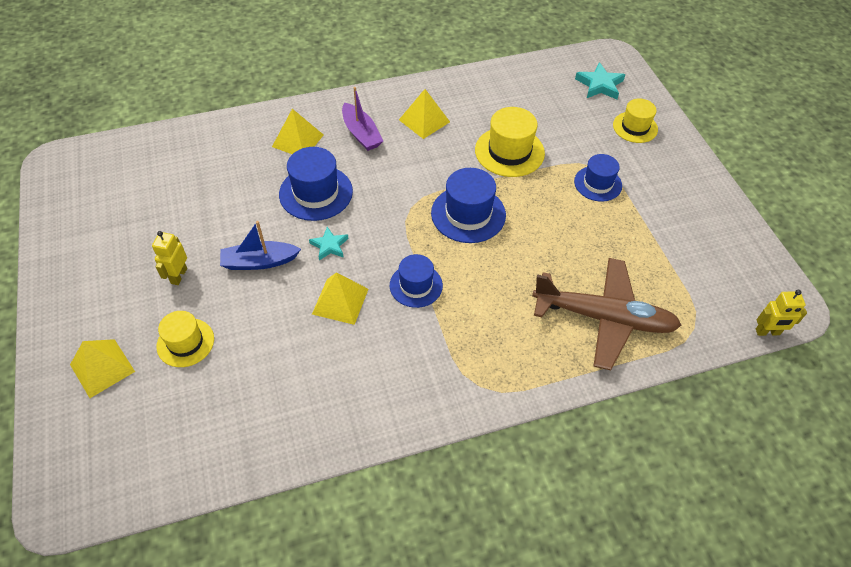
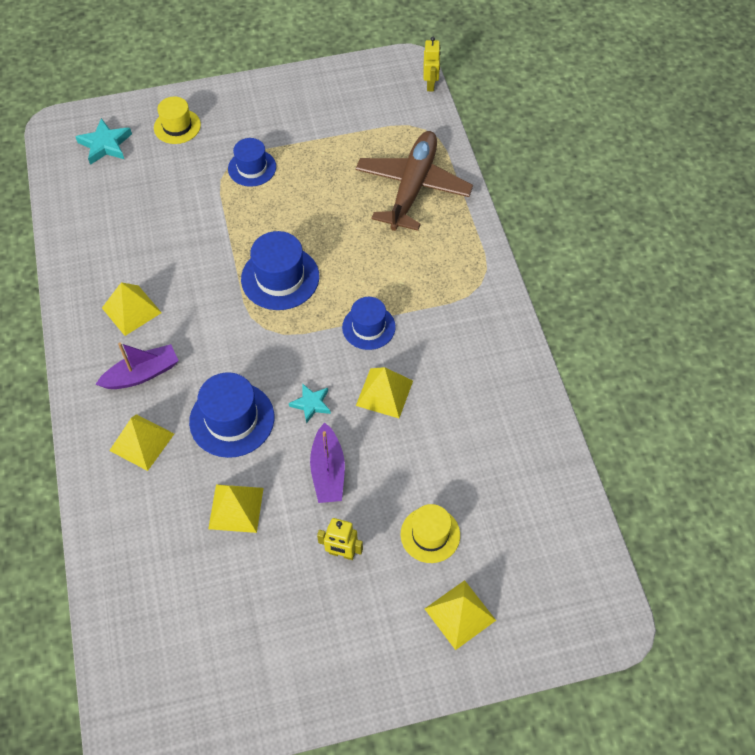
camera: 85 degrees left, 5 degrees up
(231, 202) = (236, 508): none -> yellow pyramid
(259, 262) = (328, 471): blue boat -> purple boat
(509, 152) = (195, 235): yellow hat -> none

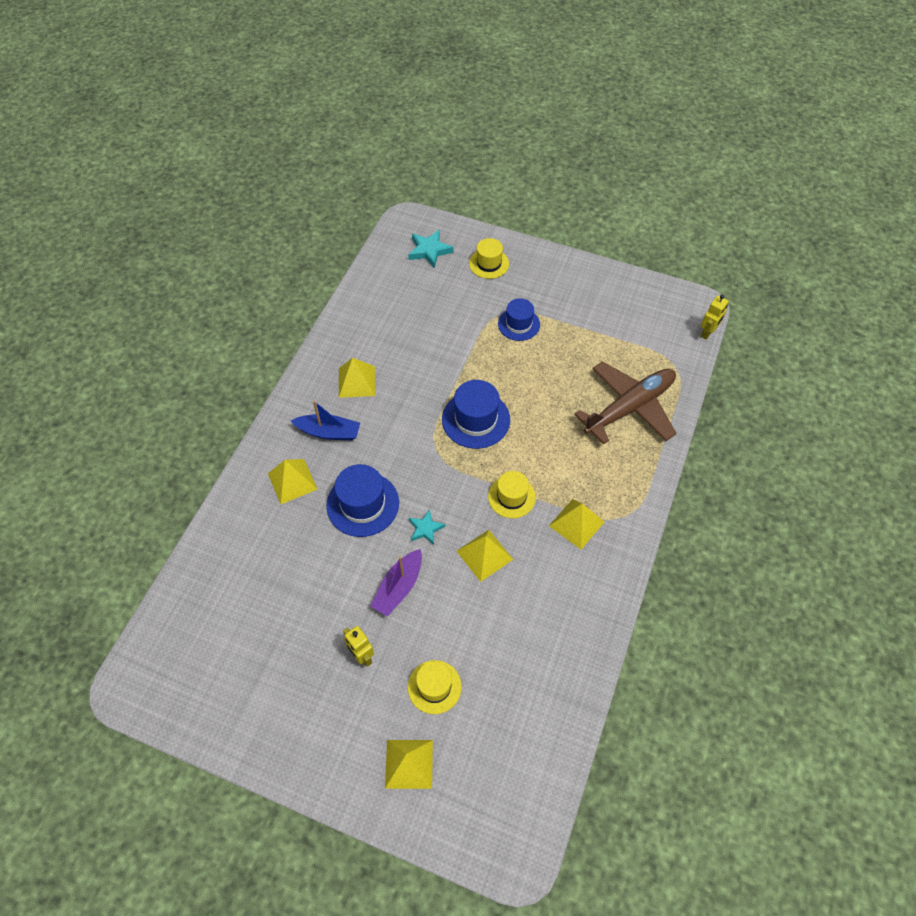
camera: 35 degrees right, 0 degrees up
(142, 374) = (329, 432): purple boat -> blue boat
(236, 508) = (316, 571): yellow pyramid -> yellow pyramid (576, 523)
(368, 327) = (511, 497): blue hat -> yellow hat

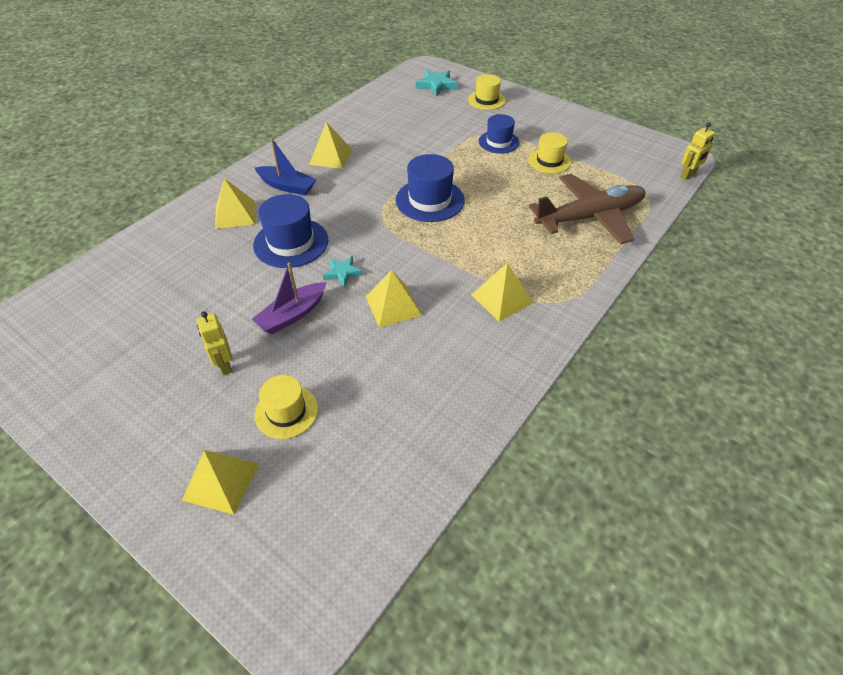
camera: 15 degrees right, 10 degrees down
(511, 497) = (441, 264): yellow hat -> yellow hat (549, 161)

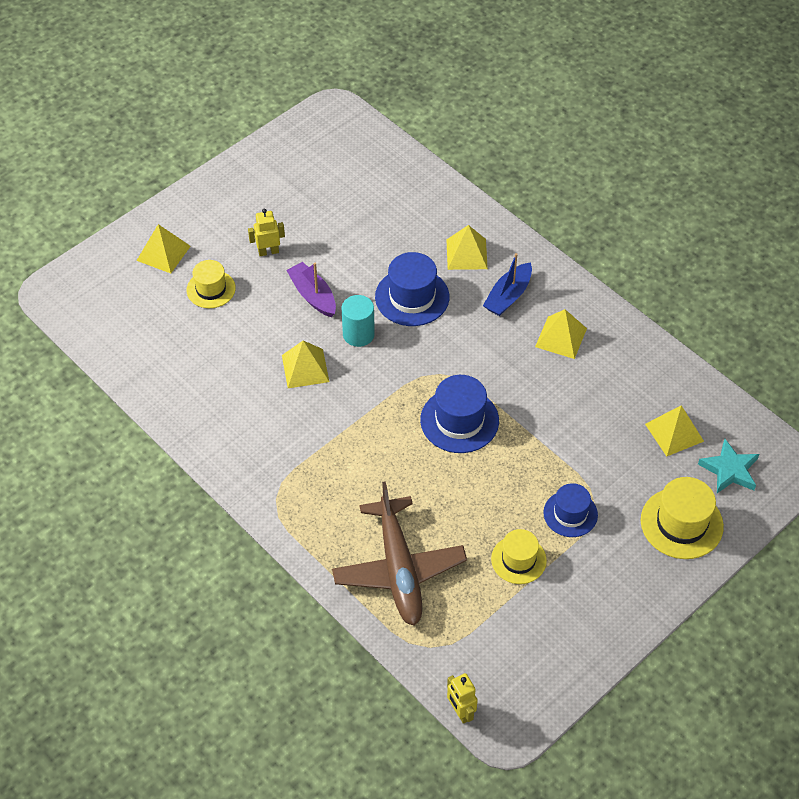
camera: 100 degrees right, 5 degrees up
(342, 273) = (358, 334): turquoise star -> turquoise cylinder
(486, 100) = (681, 523): yellow hat -> yellow hat, size x1.51
(502, 298) = (292, 454): yellow pyramid -> yellow pyramid (674, 432)

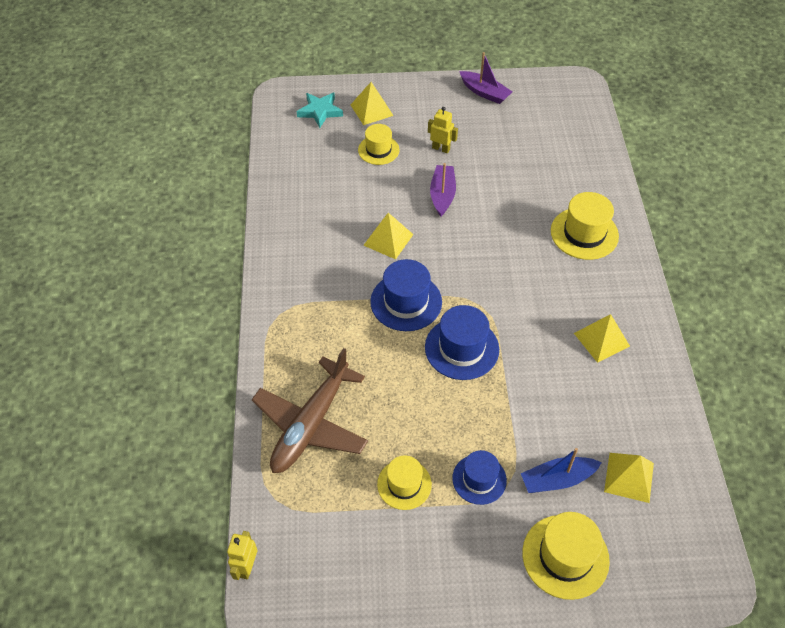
camera: 40 degrees right, 0 degrees up
(255, 170) = (484, 93): none -> purple boat
(358, 334) = (448, 240): turquoise cylinder -> none
(412, 297) = (512, 238): blue hat -> blue hat (406, 302)
(466, 254) = (584, 233): yellow pyramid -> yellow hat
(508, 296) = (587, 283): blue boat -> blue boat (557, 479)
(729, 470) = (650, 543): turquoise star -> turquoise star (320, 111)

